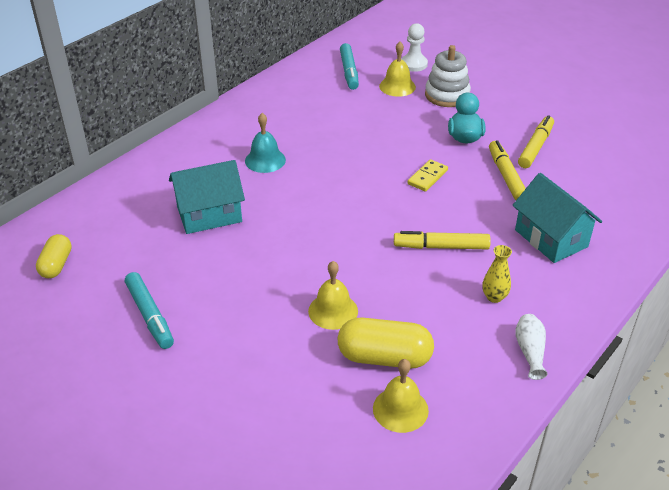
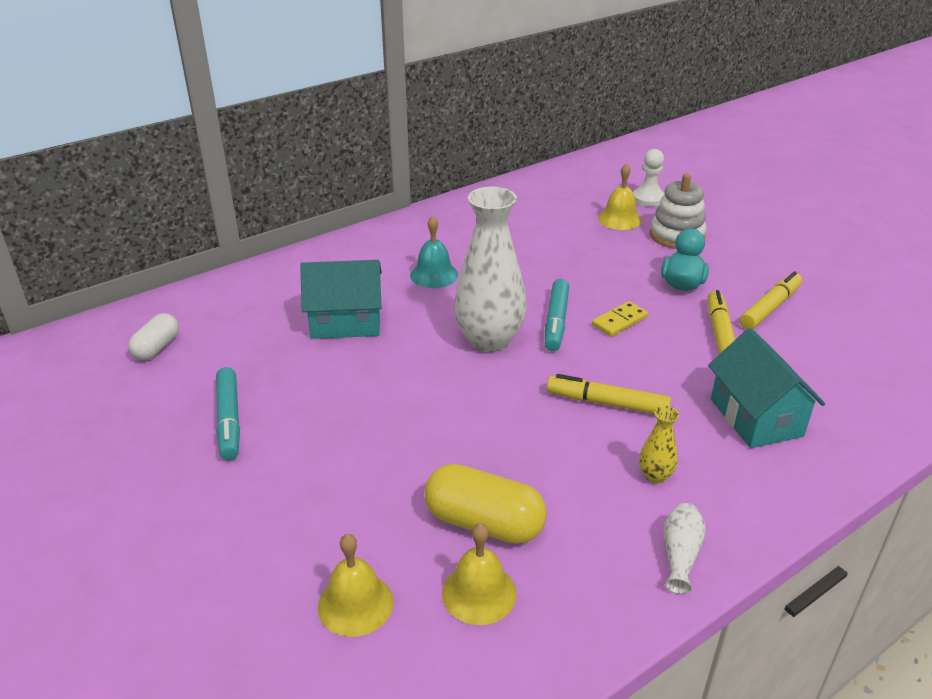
camera: 15 degrees right, 5 degrees down
(56, 265) = (157, 348): yellow capsule -> white capsule
(332, 210) = (489, 340): none -> white vase
(333, 311) = (443, 454): yellow bell -> yellow bell (355, 604)
(349, 71) = (568, 197): turquoise marker -> turquoise marker (556, 321)

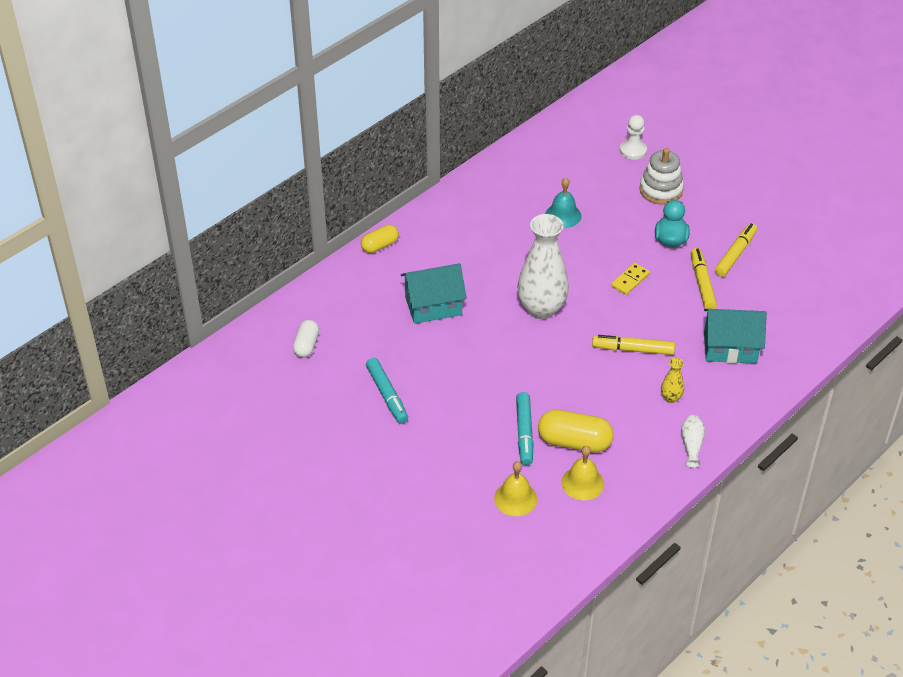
camera: 10 degrees left, 10 degrees up
(310, 256) = (380, 246): none -> yellow capsule
(434, 275) = (483, 253): turquoise bell -> turquoise bell (563, 215)
(556, 321) = (585, 286): turquoise marker -> turquoise marker (524, 432)
(619, 219) = (613, 177): yellow bell -> none
(756, 417) = (730, 348): turquoise house -> turquoise house turned 60 degrees counterclockwise

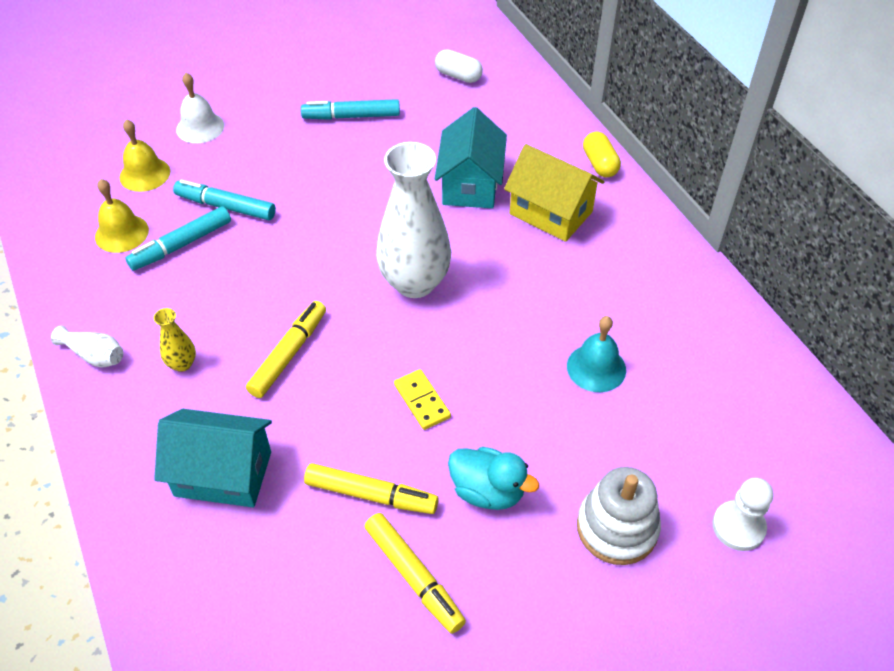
camera: 110 degrees right, 5 degrees up
(442, 260) = (551, 213): none -> yellow house
(444, 487) = (200, 127): none -> white bell
(574, 442) = (182, 245): yellow capsule -> turquoise marker
(730, 348) = (223, 474): turquoise house -> turquoise house turned 75 degrees clockwise

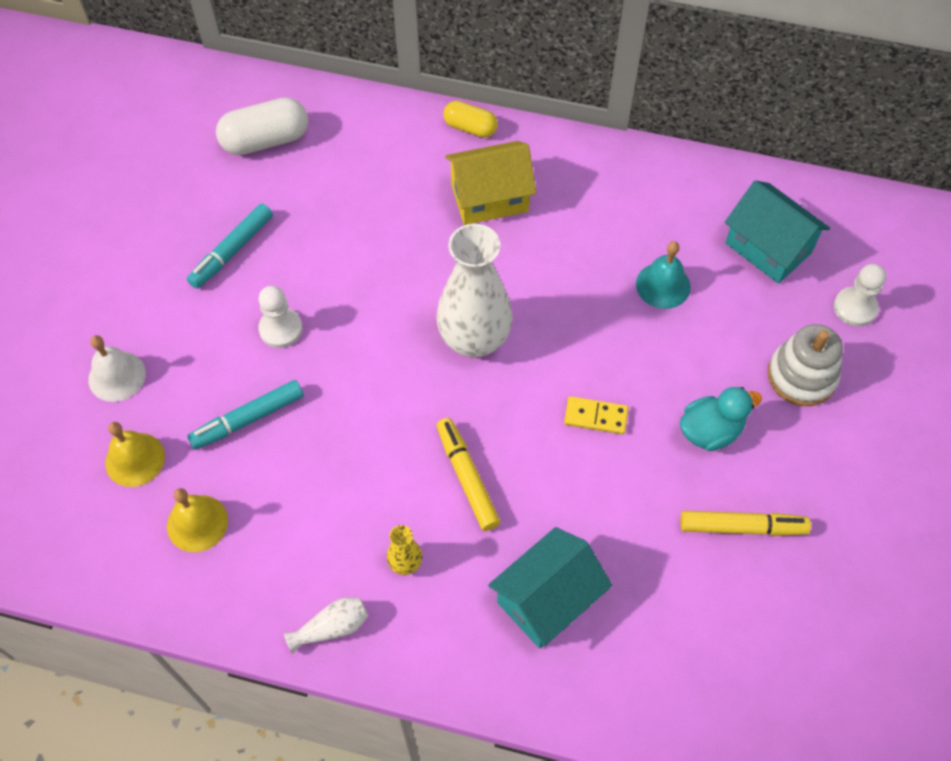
camera: 50 degrees left, 10 degrees up
(182, 245) = (262, 482): turquoise marker -> none
(314, 177) = (281, 329): none -> white pawn
(370, 494) = (651, 508): yellow marker -> none
(458, 76) = (266, 140): white capsule -> white capsule, size x1.61
(470, 184) = (405, 226): turquoise house -> turquoise house (768, 248)

